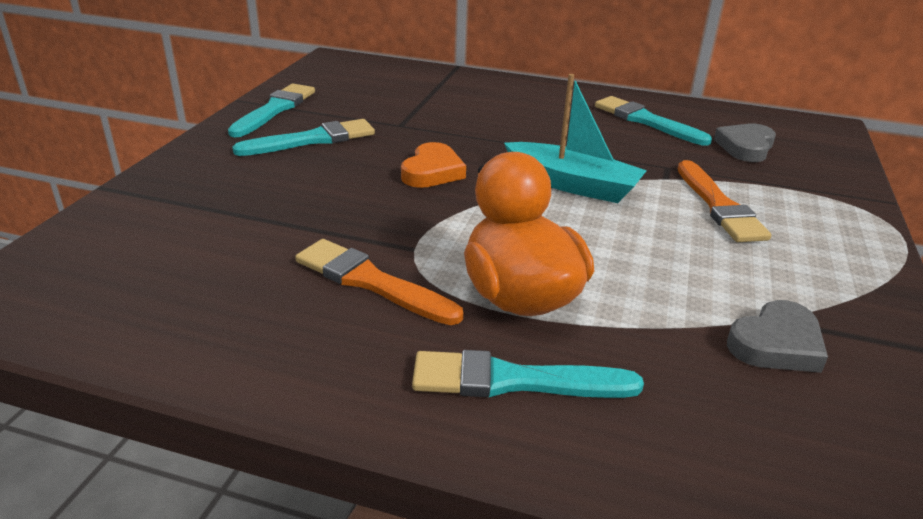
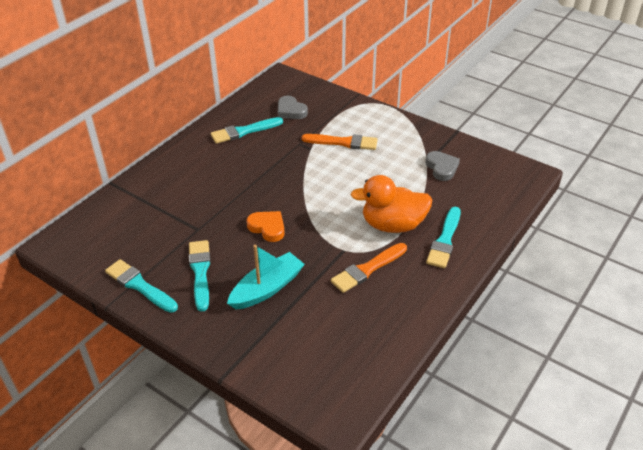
camera: 70 degrees left, 10 degrees up
(572, 185) = (304, 181): turquoise boat -> turquoise boat (267, 288)

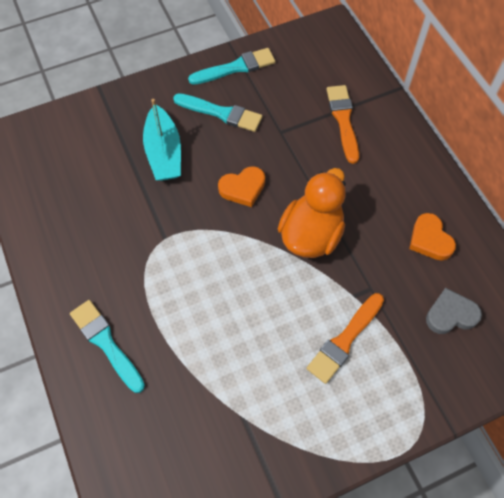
camera: 120 degrees right, 20 degrees up
(244, 131) = (430, 240): turquoise brush -> orange heart
(367, 269) = (124, 244): orange brush -> orange brush (343, 120)
(393, 225) = (165, 305): orange duck -> orange duck (311, 234)
(441, 168) = (222, 429): grey heart -> none

